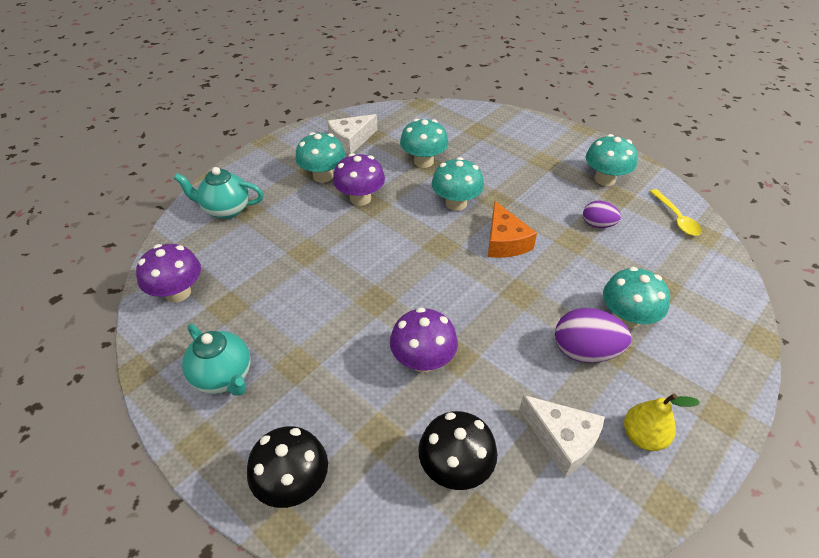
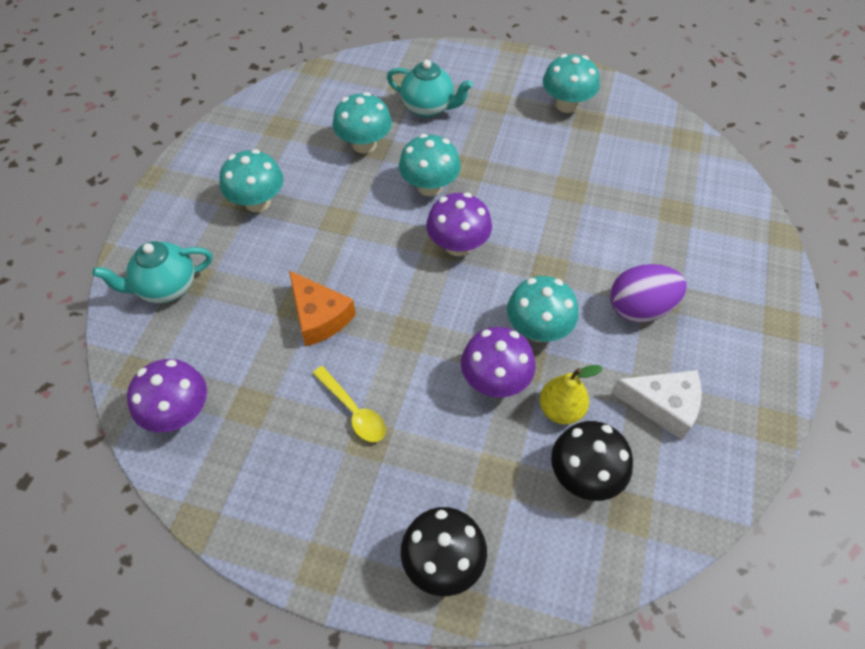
camera: 25 degrees left, 10 degrees up
(224, 377) = (299, 486): turquoise teapot -> turquoise teapot (428, 108)
(351, 140) = (262, 143): white cheese -> none
(360, 198) = (320, 217): purple mushroom -> purple mushroom (458, 245)
(505, 241) = (504, 215): orange cheese -> orange cheese (319, 316)
(597, 225) = (585, 162): purple egg -> none
(627, 318) = (660, 258): turquoise mushroom -> turquoise mushroom (538, 329)
(643, 436) = (728, 372): yellow pear -> yellow pear (561, 409)
(676, 218) = (655, 129): yellow spoon -> yellow spoon (354, 411)

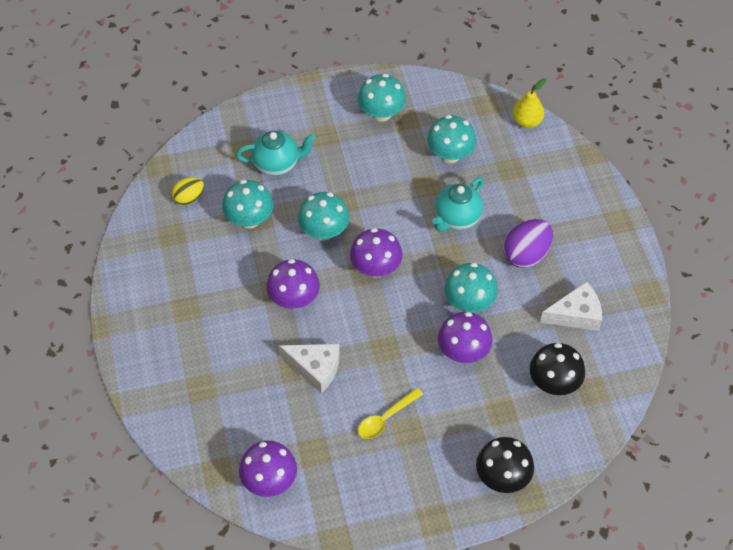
camera: 30 degrees left, 0 degrees up
(166, 287) = (187, 403): turquoise teapot -> turquoise teapot (457, 218)
(257, 202) = (203, 306): turquoise mushroom -> turquoise mushroom (450, 154)
(319, 316) = (315, 368): orange cheese -> white cheese
(323, 103) = (189, 198): none -> yellow egg
(350, 237) = (294, 299): none -> purple mushroom
(354, 411) = (385, 418): yellow spoon -> yellow spoon turned 120 degrees clockwise
(561, 409) = (515, 349): yellow pear -> yellow pear (527, 121)

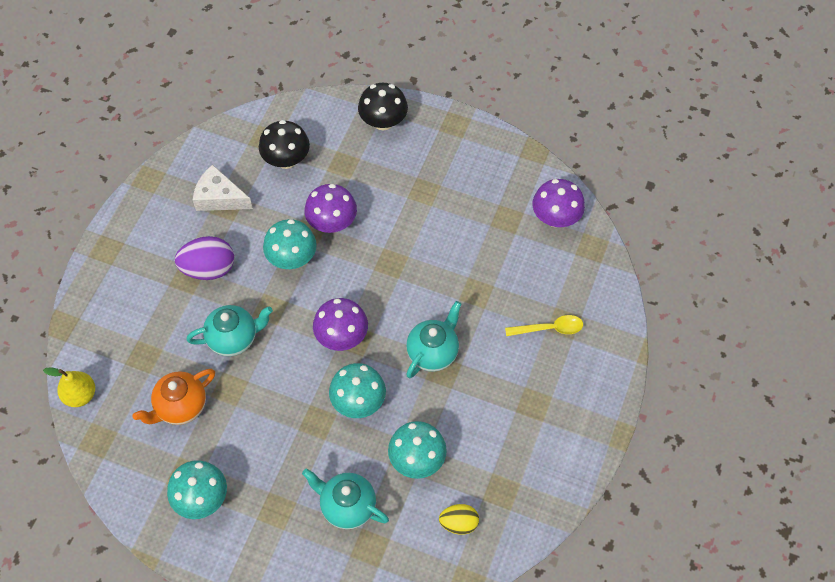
camera: 145 degrees left, 5 degrees up
(294, 299) = (433, 352): purple mushroom -> turquoise teapot
(315, 368) = (459, 281): white cheese -> none
(385, 418) = (434, 210): yellow spoon -> yellow spoon (549, 328)
(450, 154) = (181, 407): turquoise mushroom -> orange teapot

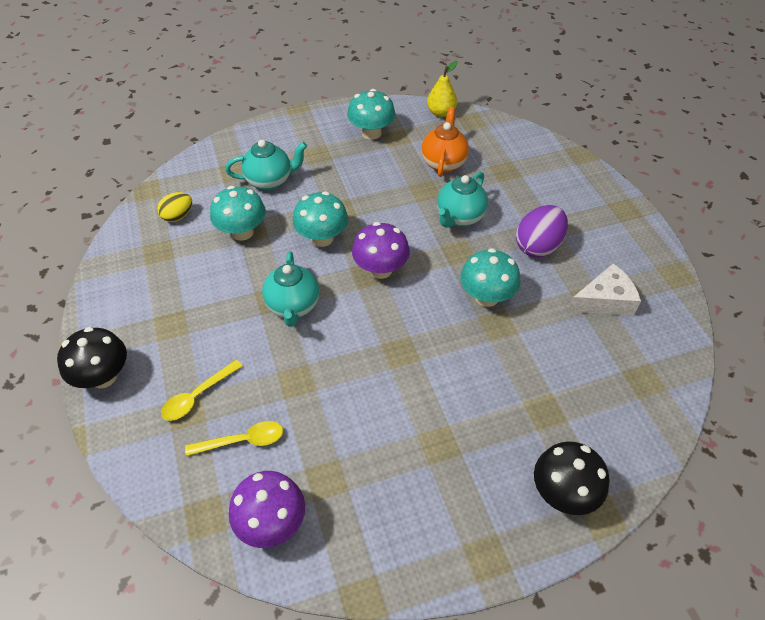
camera: 140 degrees right, 10 degrees down
(80, 395) = (513, 131): yellow pear -> yellow pear (441, 113)
(286, 160) = (598, 375): black mushroom -> black mushroom (103, 376)
(332, 223) = (489, 348): purple mushroom -> none
(540, 276) = (243, 441): none -> yellow spoon

